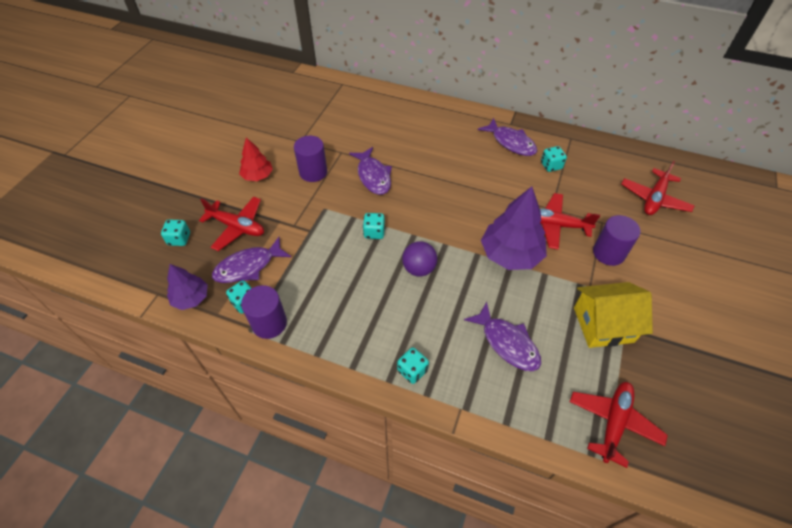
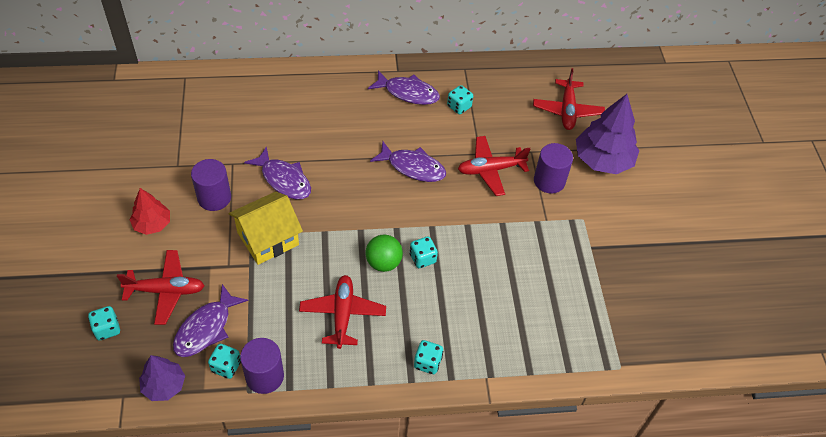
camera: 30 degrees left, 0 degrees up
(374, 232) = (319, 242): turquoise dice -> turquoise dice (422, 258)
(419, 269) = (383, 263): purple ball -> green ball
(507, 343) = (498, 302): purple fish -> purple fish (413, 167)
(510, 254) = (463, 215): purple tree -> purple tree (603, 160)
(603, 324) = (572, 252): yellow house -> yellow house (268, 239)
(613, 423) = (614, 335): red plane -> red plane (342, 314)

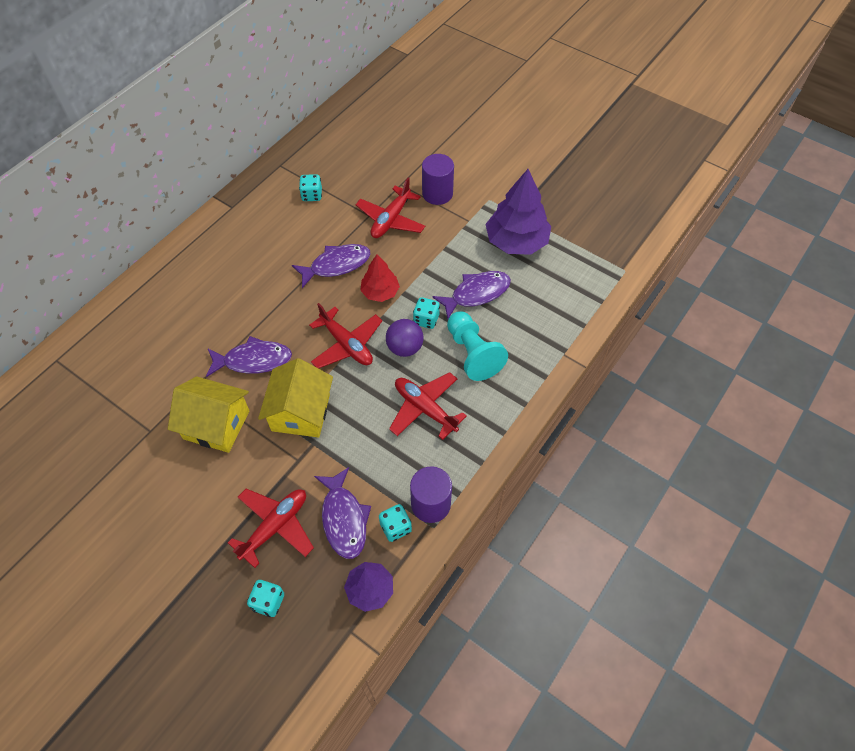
camera: 45 degrees left, 5 degrees up
(152, 224) = (193, 492): red tree -> red tree (380, 292)
(214, 198) = (216, 424): purple cylinder -> yellow house
(383, 263) = (405, 348): green ball -> purple ball
(408, 93) = (261, 216): purple fish -> purple fish (476, 293)
(422, 311) = (472, 353): none -> turquoise pawn
(427, 363) = (519, 382): turquoise dice -> none
(567, 110) = (387, 137): red plane -> red plane (346, 344)
(603, 160) = (451, 151): purple tree -> purple tree (516, 241)

